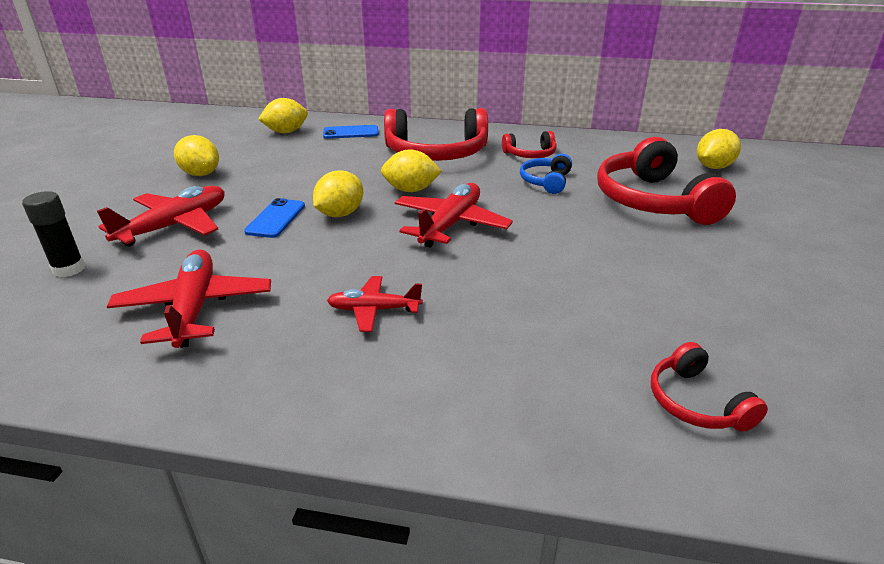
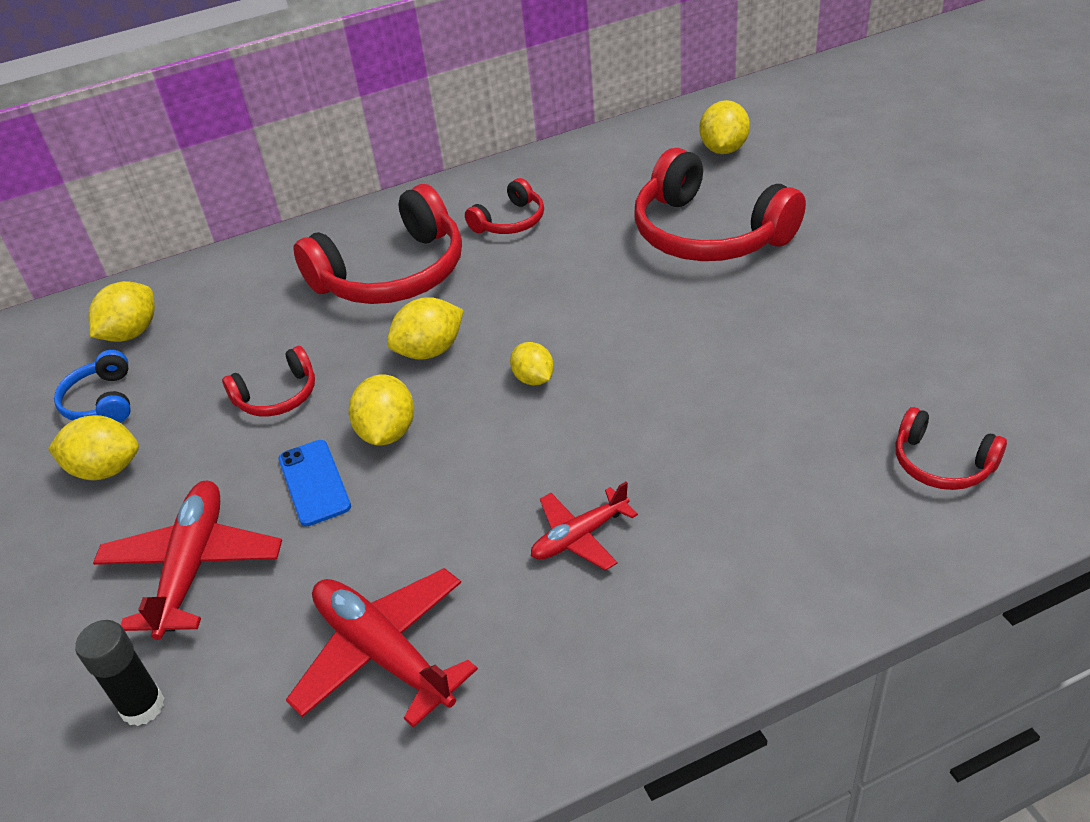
camera: 30 degrees left, 10 degrees up
(311, 178) = (277, 396): none -> red headphones
(351, 132) = (231, 290): blue phone -> none
(450, 224) = (534, 379): red plane -> yellow lemon
(546, 181) = (571, 258): blue headphones -> blue headphones (102, 401)

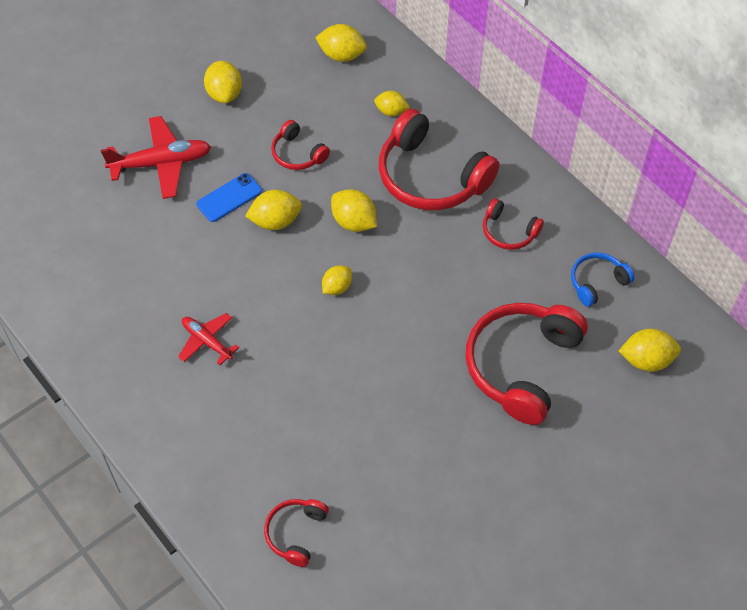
camera: 70 degrees right, 15 degrees up
(102, 401) = (278, 67): blue headphones -> blue headphones (597, 282)
(143, 706) = (75, 177): black glue stick -> none
(264, 297) = (391, 111): none -> yellow lemon
(383, 653) = (117, 268): red plane -> none

